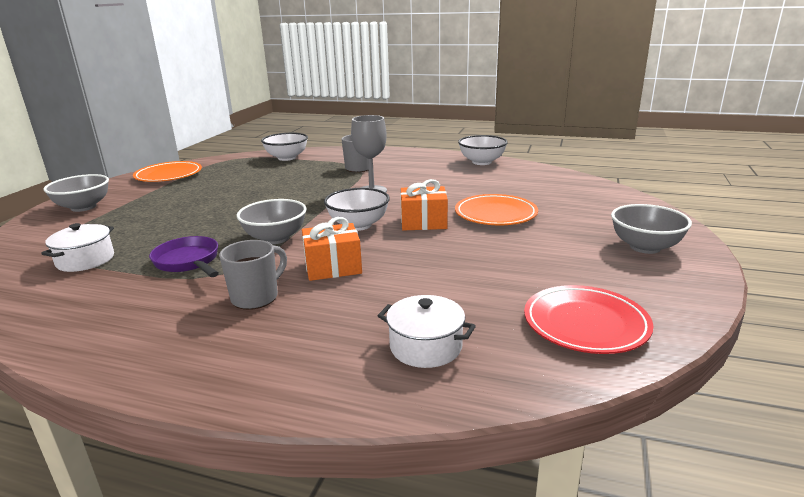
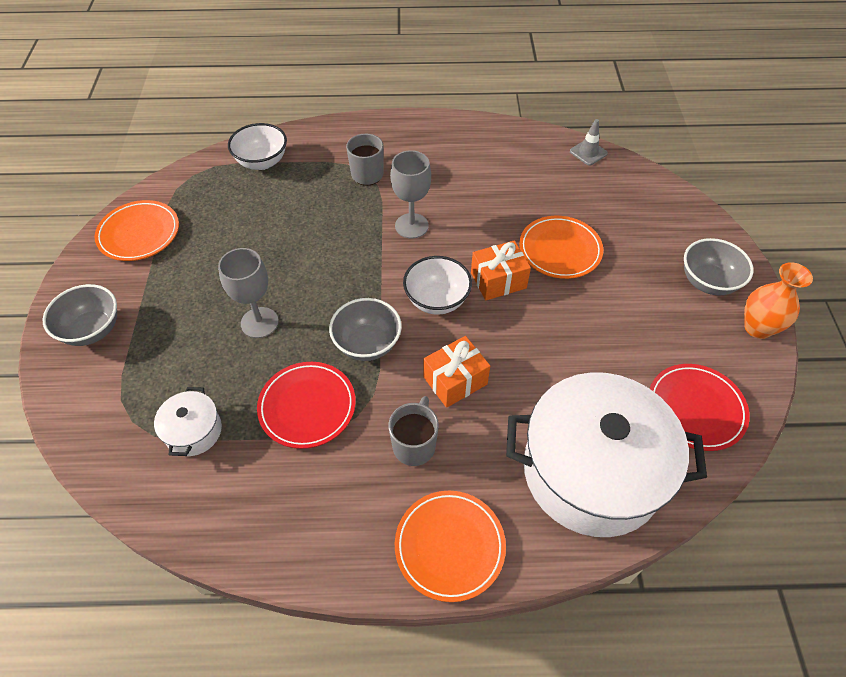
camera: 20 degrees left, 30 degrees up
(188, 262) = (307, 407): purple pan -> red plate
(202, 218) = (259, 322): none -> grey goblet
(219, 369) = (449, 546): none -> orange plate
(426, 346) = (591, 471): white pot -> white pot, size x2.36
(482, 162) = (498, 136): white bowl -> none
(558, 174) = (588, 152): none -> grey traffic cone
(694, 281) = (757, 328): none -> orange vase

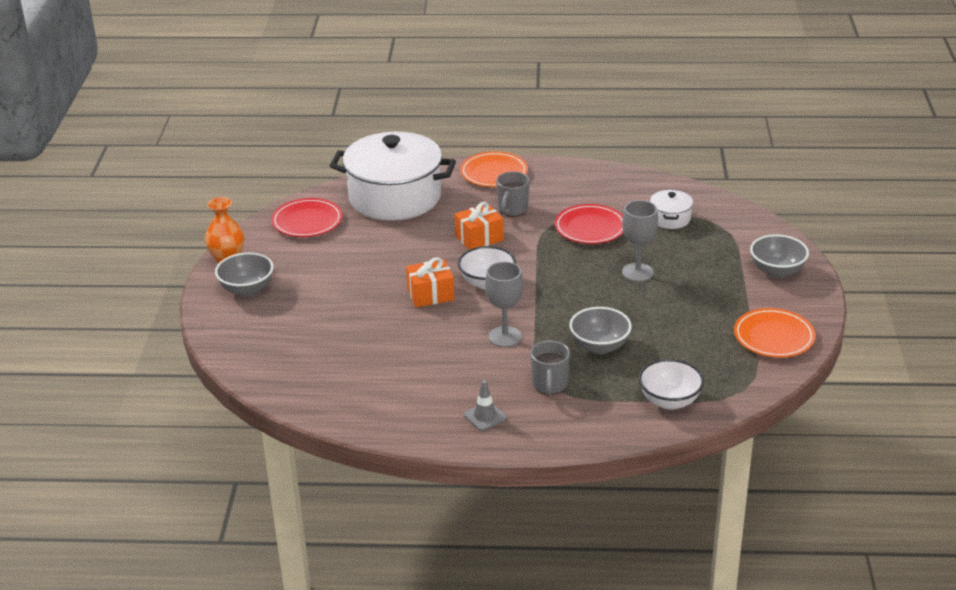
camera: 175 degrees left, 20 degrees down
(367, 344) = (546, 258): grey bowl -> grey bowl (599, 346)
(560, 250) = (367, 314): orange plate -> none
(588, 152) = (299, 401): grey traffic cone -> grey traffic cone (485, 416)

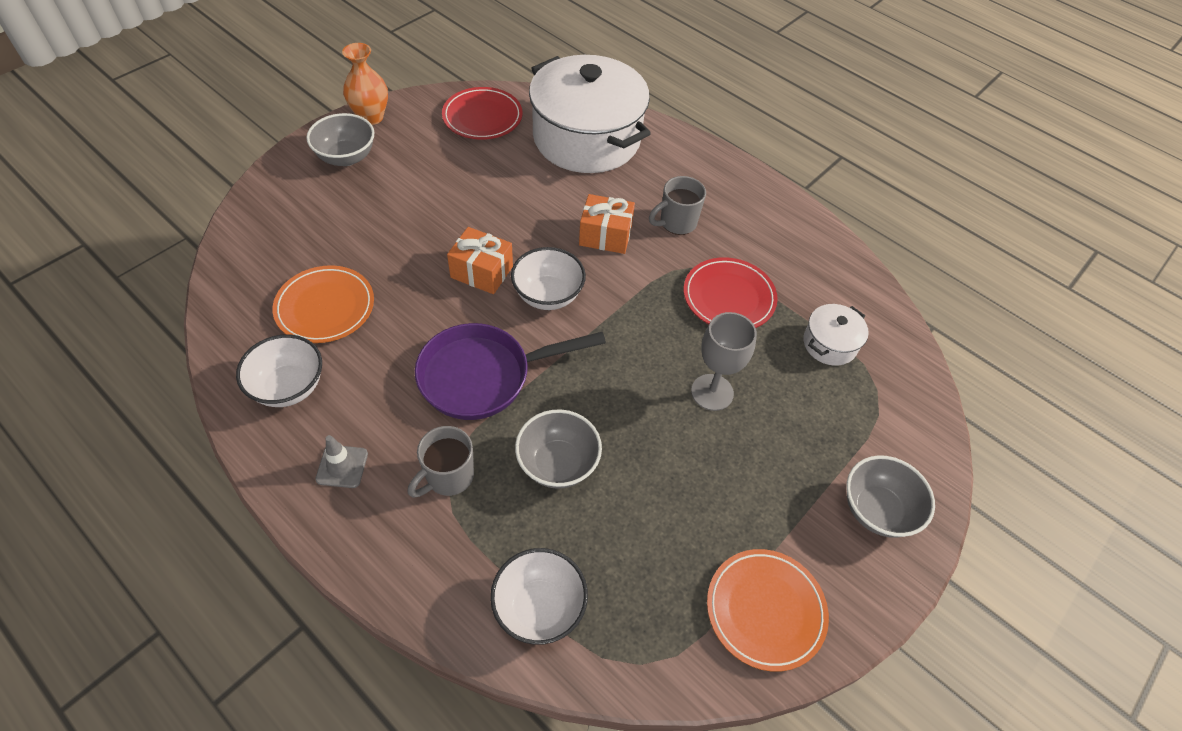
camera: 35 degrees right, 20 degrees up
(398, 406) = (289, 387): none -> white bowl
(494, 173) = (710, 168): orange plate -> orange plate (325, 307)
(505, 337) = (483, 376): grey goblet -> purple pan

